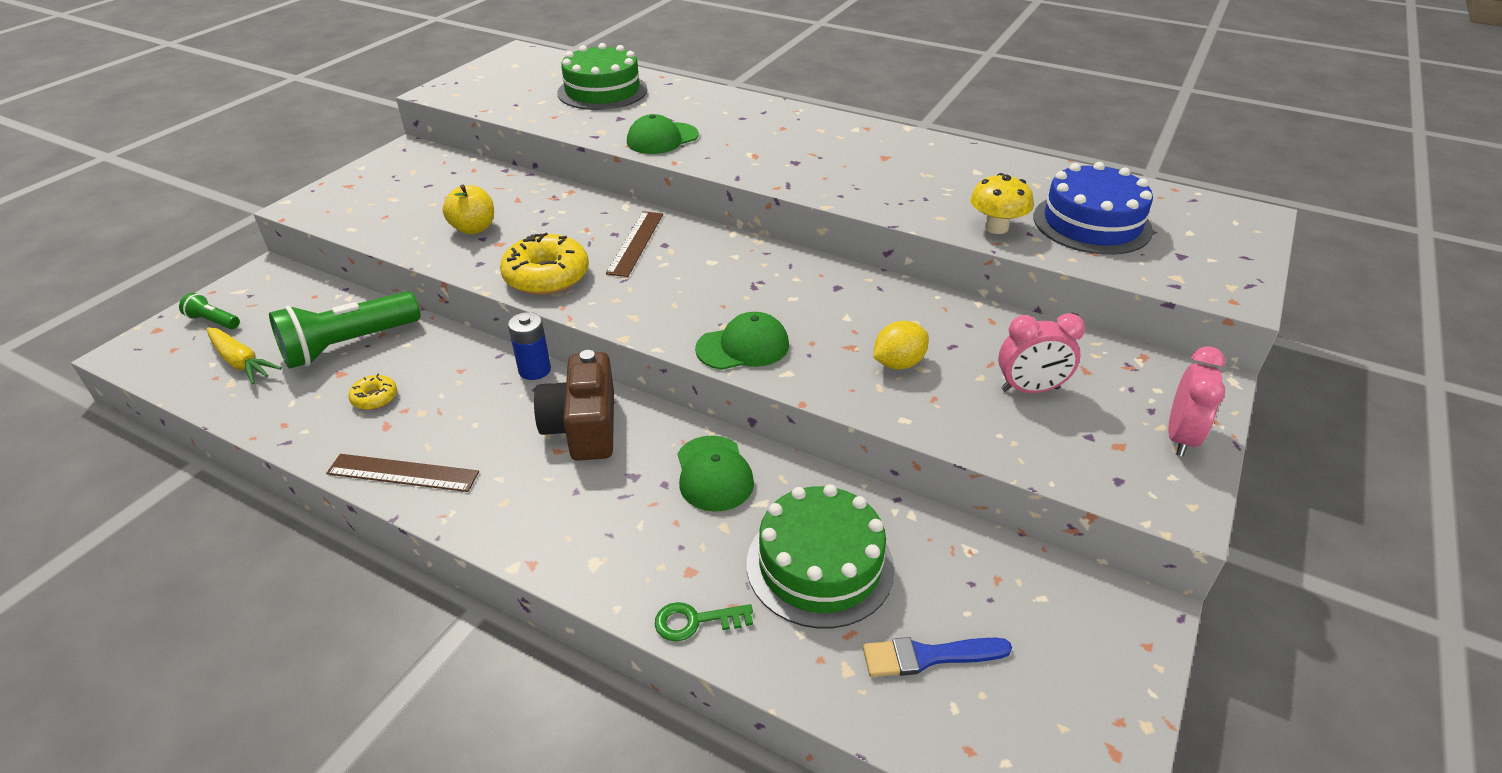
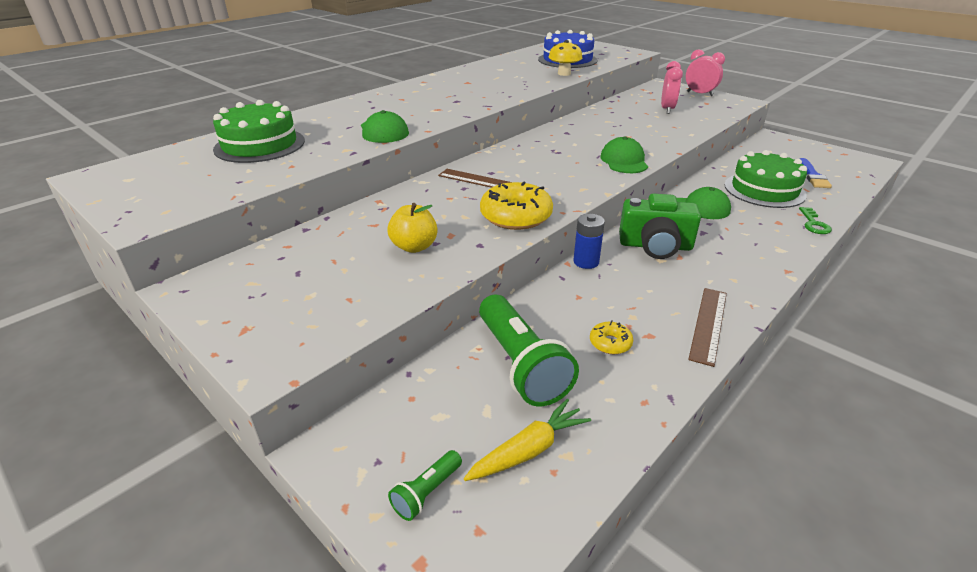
camera: 75 degrees left, 5 degrees down
(583, 427) = (655, 246): brown camera -> green camera
(898, 363) = (644, 129): yellow lemon -> none

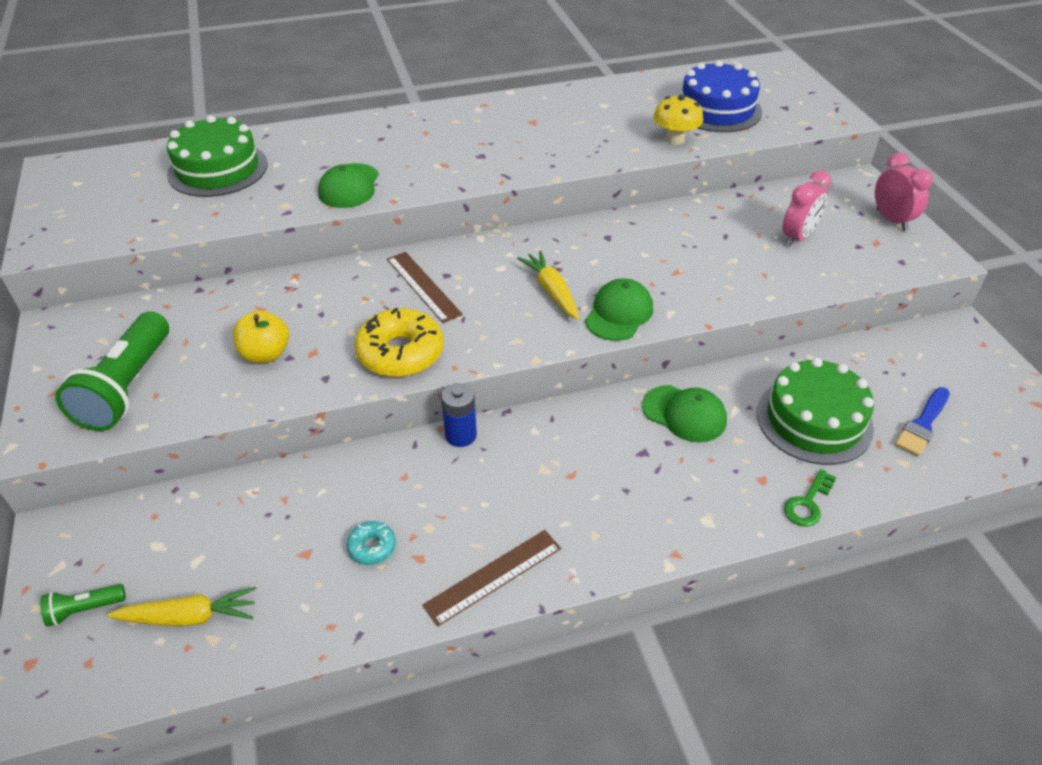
camera: 30 degrees right, 10 degrees up
(521, 364) = (270, 528): green flashlight -> green flashlight (127, 387)
(569, 162) = (551, 291): none -> yellow carrot
(610, 343) = (372, 547): yellow donut -> turquoise donut
(655, 246) = (561, 447): green camera -> none

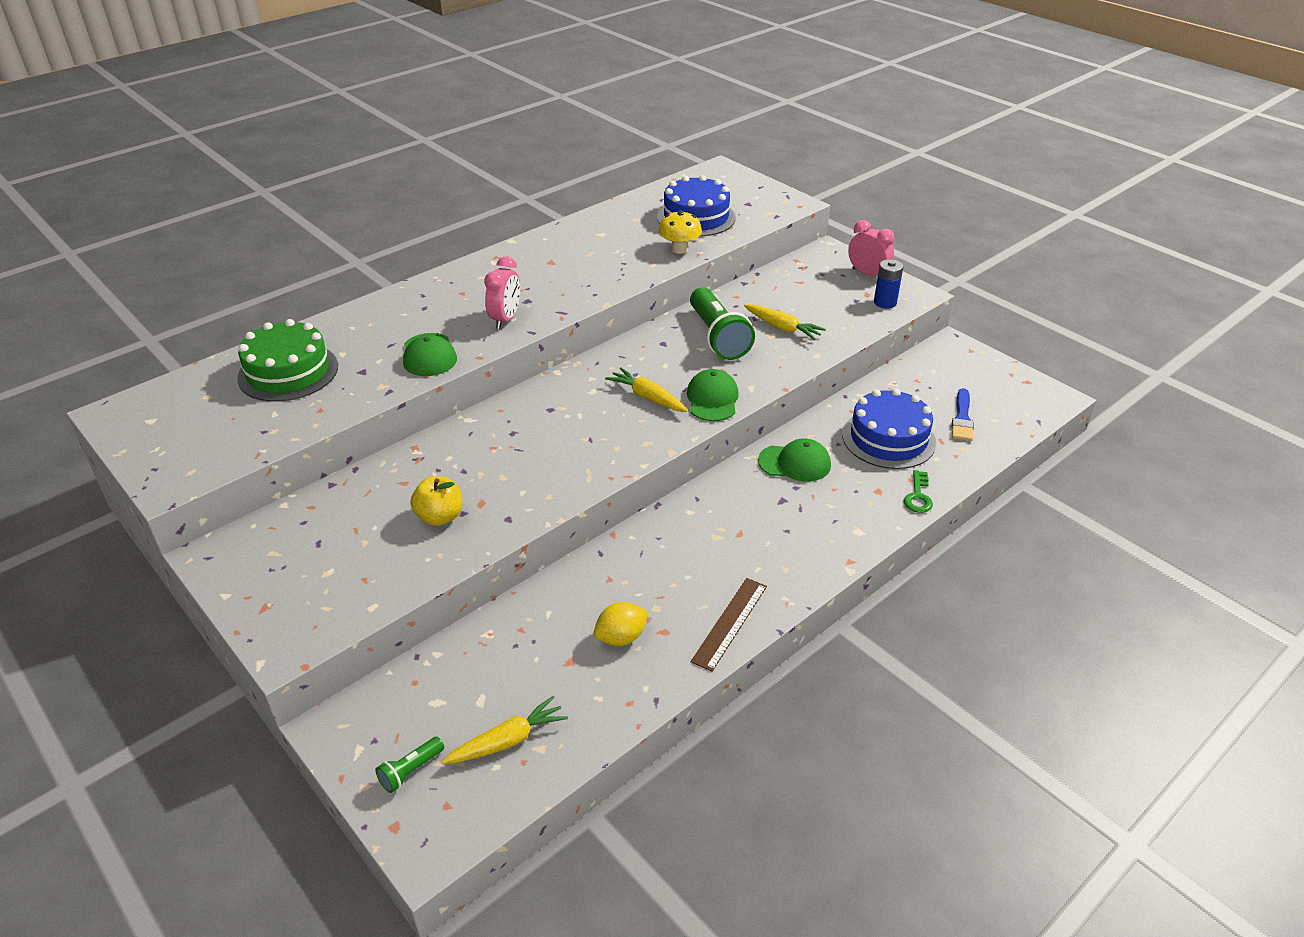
camera: 25 degrees left, 5 degrees down
(127, 387) = (332, 581): green flashlight -> green flashlight (717, 337)
(372, 547) = (621, 637): turquoise donut -> yellow lemon
(400, 353) = (558, 480): yellow donut -> none
(423, 286) = (537, 424): brown ruler -> none
(461, 435) = (633, 534): blue battery -> blue battery (885, 302)
(750, 255) = (783, 328): none -> yellow carrot
(798, 237) = (808, 305): pink clock -> pink clock (505, 319)
(814, 420) = (888, 438): green cake -> blue cake

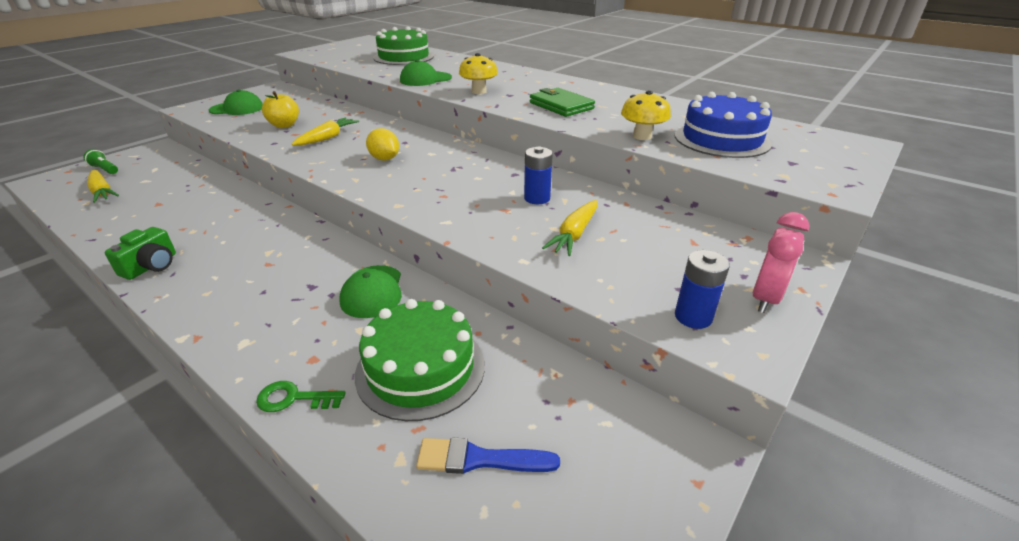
camera: 80 degrees right, 5 degrees down
(505, 319) = (479, 91): pink clock -> yellow mushroom
(580, 275) = (561, 106): none -> green wallet
(621, 637) = (168, 219): yellow lemon -> yellow lemon (384, 159)
(647, 397) = (423, 174): yellow carrot -> yellow carrot (327, 138)
(712, 399) = (423, 203): green cap -> green cap (237, 109)
(717, 337) = (537, 198): green flashlight -> blue battery
(730, 623) = (151, 266): brown ruler -> green camera
(888, 438) = (420, 368): blue cake -> green cake

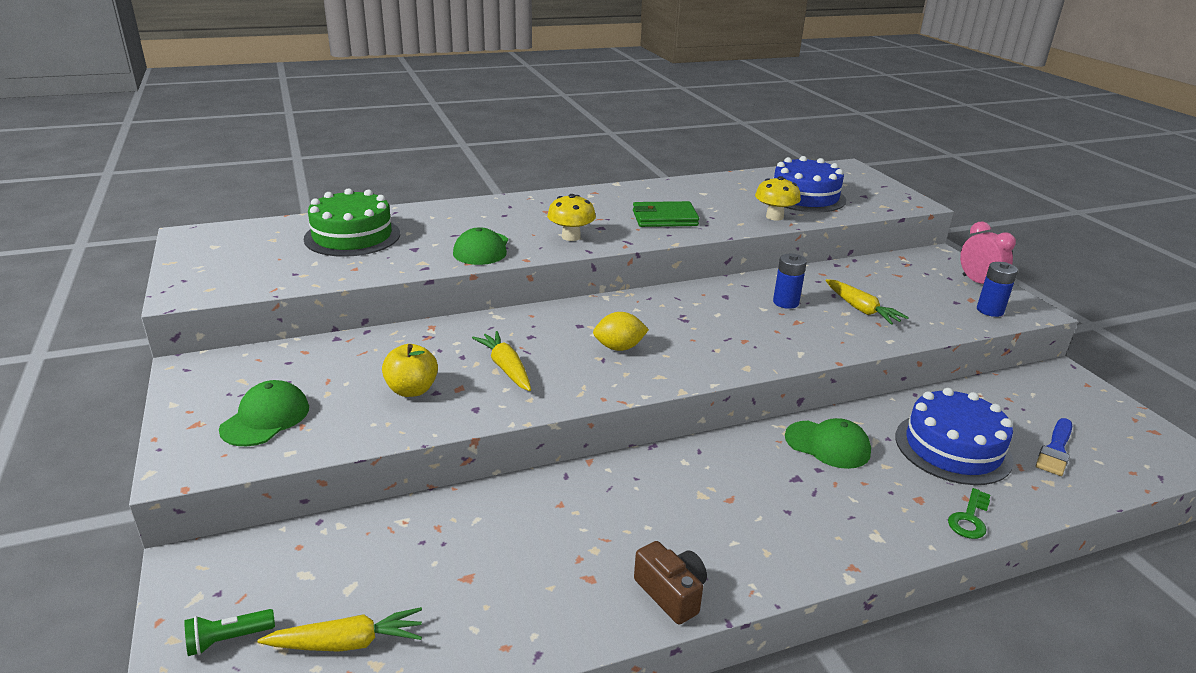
camera: 60 degrees left, 5 degrees down
(151, 266) = (671, 593): green camera -> brown camera
(420, 368) = (952, 448): green cake -> blue cake

